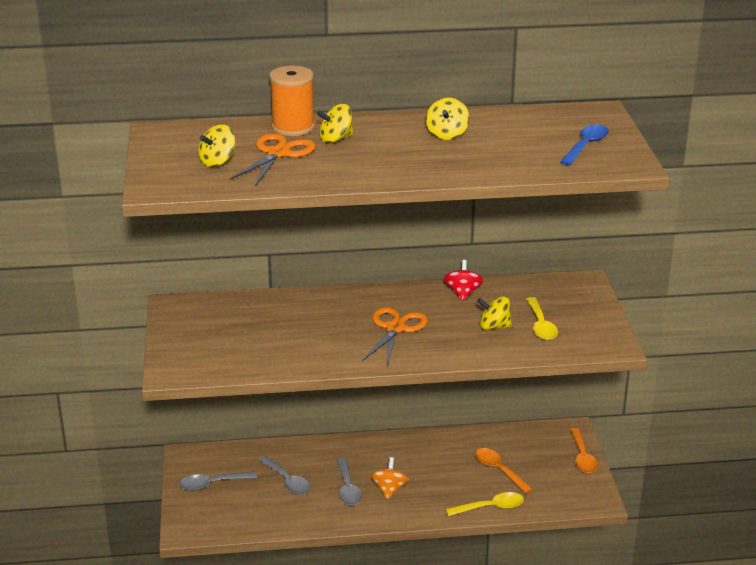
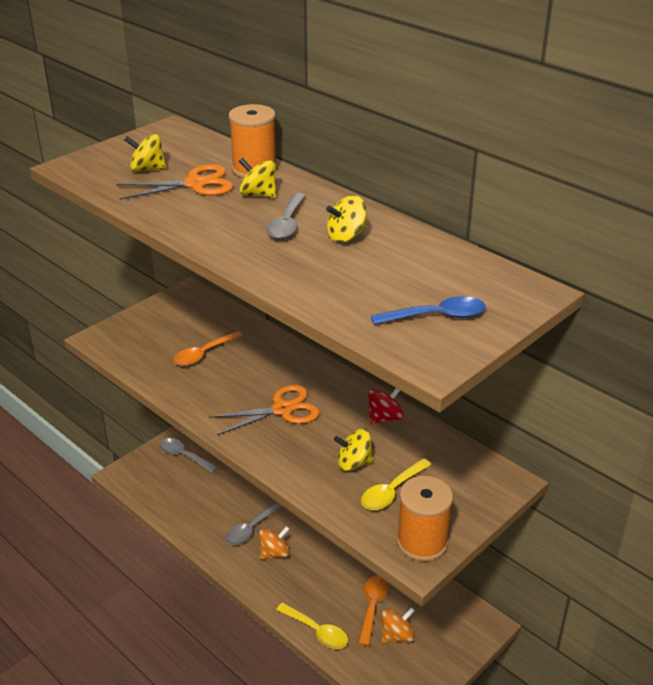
camera: 50 degrees right, 5 degrees up
(287, 481) = (226, 491): grey spoon -> grey spoon (287, 223)
(494, 326) = (354, 463): yellow spinning top -> yellow spinning top turned 60 degrees counterclockwise
(537, 473) = (397, 635): none -> orange spinning top
(582, 457) = (455, 655): orange spoon -> orange spoon (203, 354)
(601, 337) = (422, 542): none -> orange spool

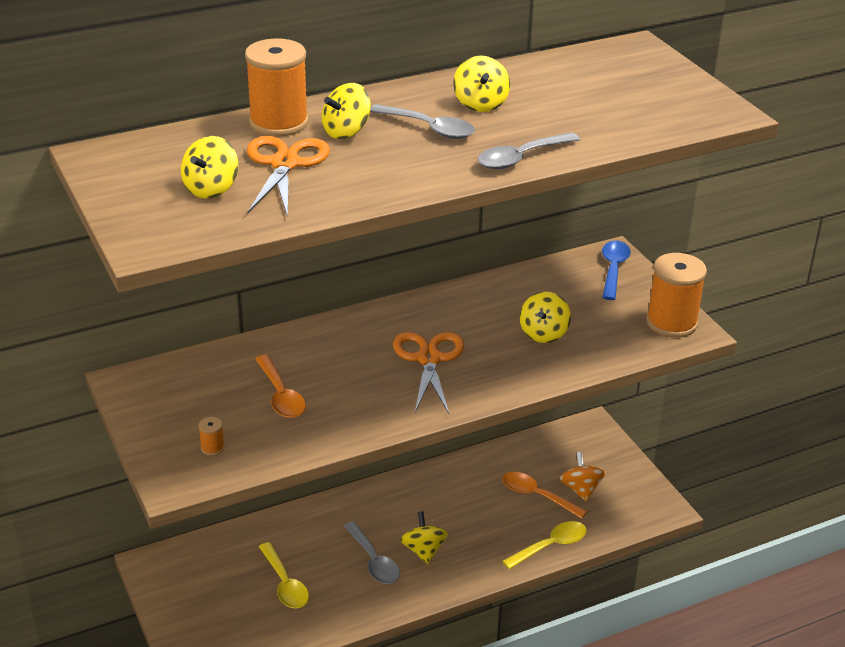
camera: 70 degrees left, 0 degrees up
(136, 342) = (212, 448): none -> orange spool
(184, 456) = (202, 595): grey spoon -> grey spoon (521, 158)
(274, 553) = (423, 550): orange spinning top -> yellow spinning top
(385, 417) = (482, 296): red spinning top -> none
(391, 491) = (596, 321): yellow spoon -> yellow spoon (285, 584)
(437, 316) = (655, 95): blue spoon -> blue spoon (613, 269)

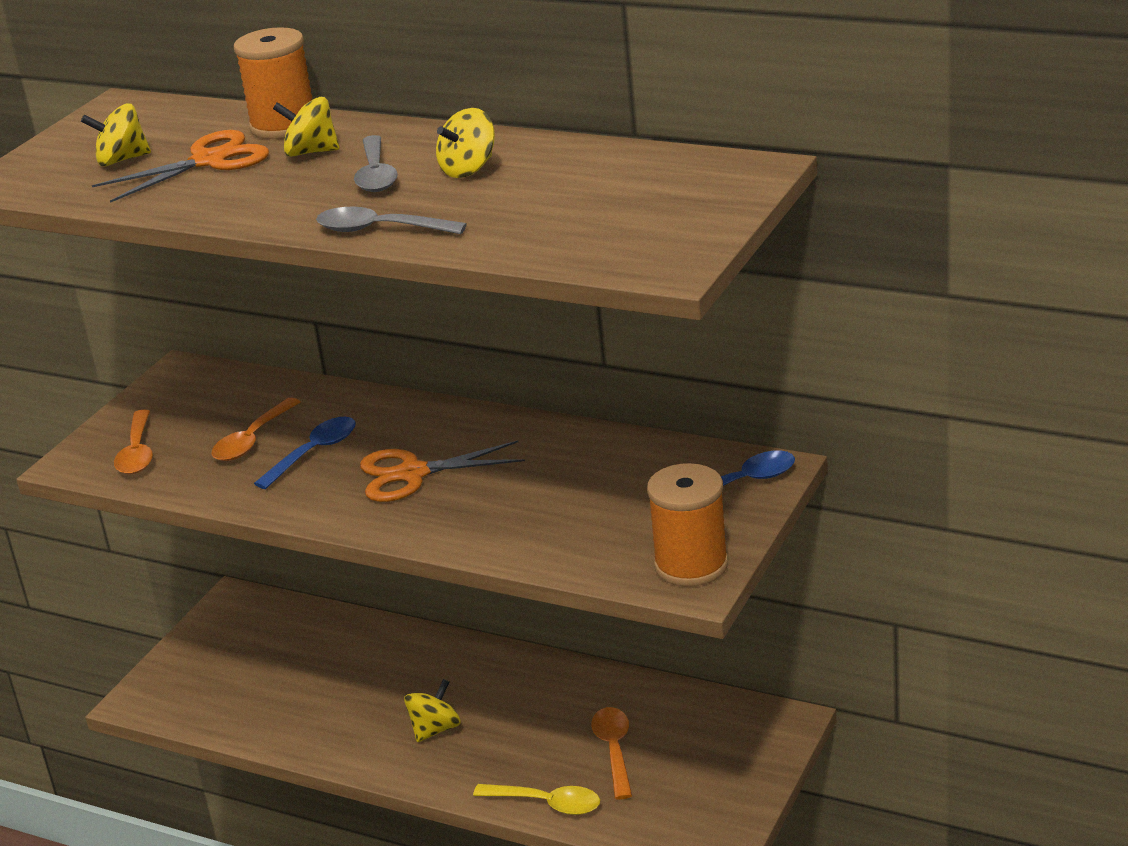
camera: 55 degrees right, 5 degrees down
(212, 448) = (137, 452): orange spool -> orange spoon
(285, 584) = (291, 680): yellow spoon -> none
(340, 380) = (314, 452): none -> blue spoon
(374, 561) = (383, 710): grey spoon -> none
(429, 359) = (412, 474): orange scissors -> orange scissors turned 150 degrees counterclockwise
(543, 333) = (550, 506): yellow spinning top -> none
(581, 489) = (666, 773): orange spinning top -> none

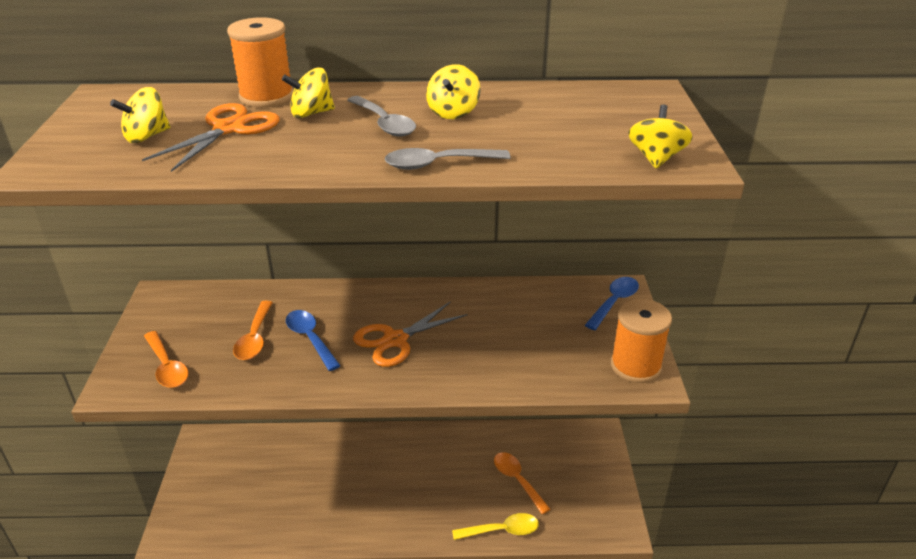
camera: 30 degrees left, 5 degrees up
(314, 452) = (310, 338): blue spoon -> blue spoon turned 45 degrees counterclockwise
(435, 729) = (397, 498): yellow spinning top -> yellow spinning top (656, 158)

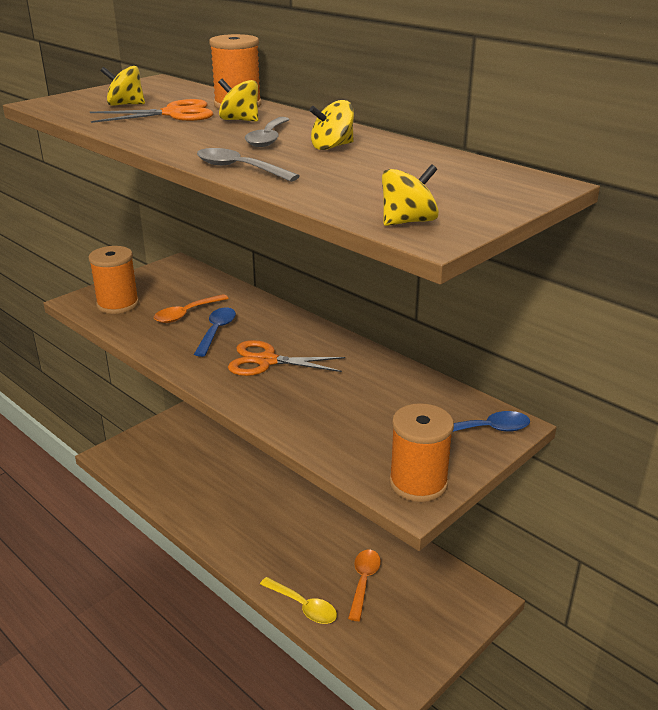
camera: 45 degrees right, 5 degrees down
(167, 367) = (118, 304): orange spoon -> orange spool

